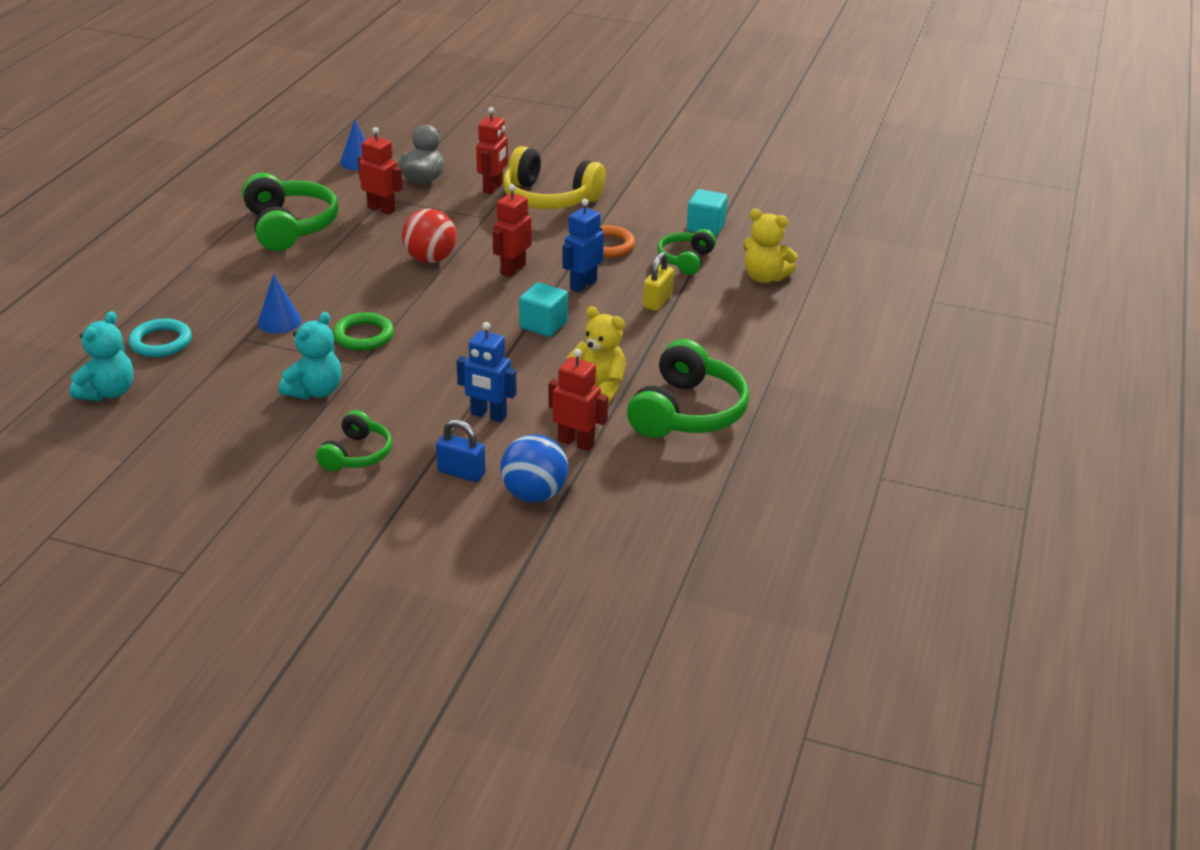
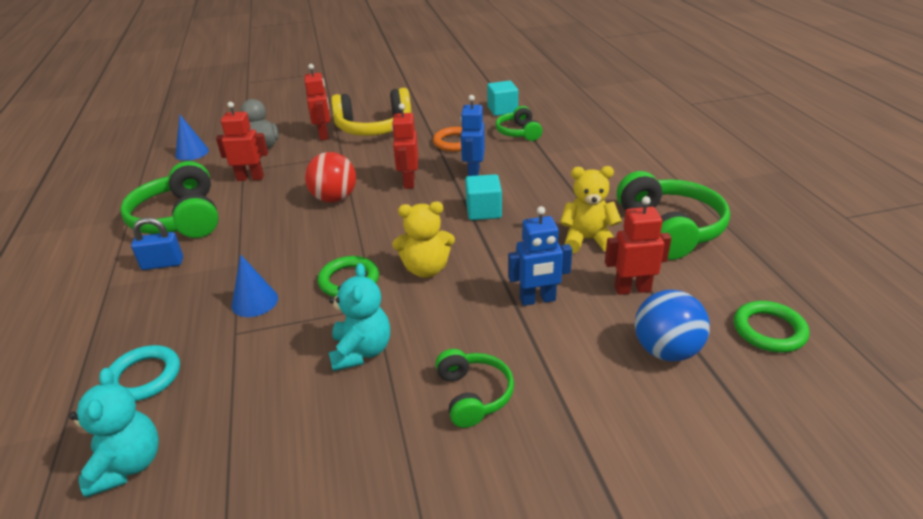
camera: 30 degrees left, 0 degrees up
(289, 227) = (180, 219): green headphones -> green headphones turned 150 degrees counterclockwise
(461, 472) = (584, 363): blue padlock -> blue padlock (163, 264)
(639, 521) = (769, 330): none -> green ring
(657, 301) = (539, 164): yellow padlock -> none
(764, 277) = (581, 125): yellow teddy bear -> yellow teddy bear (426, 269)

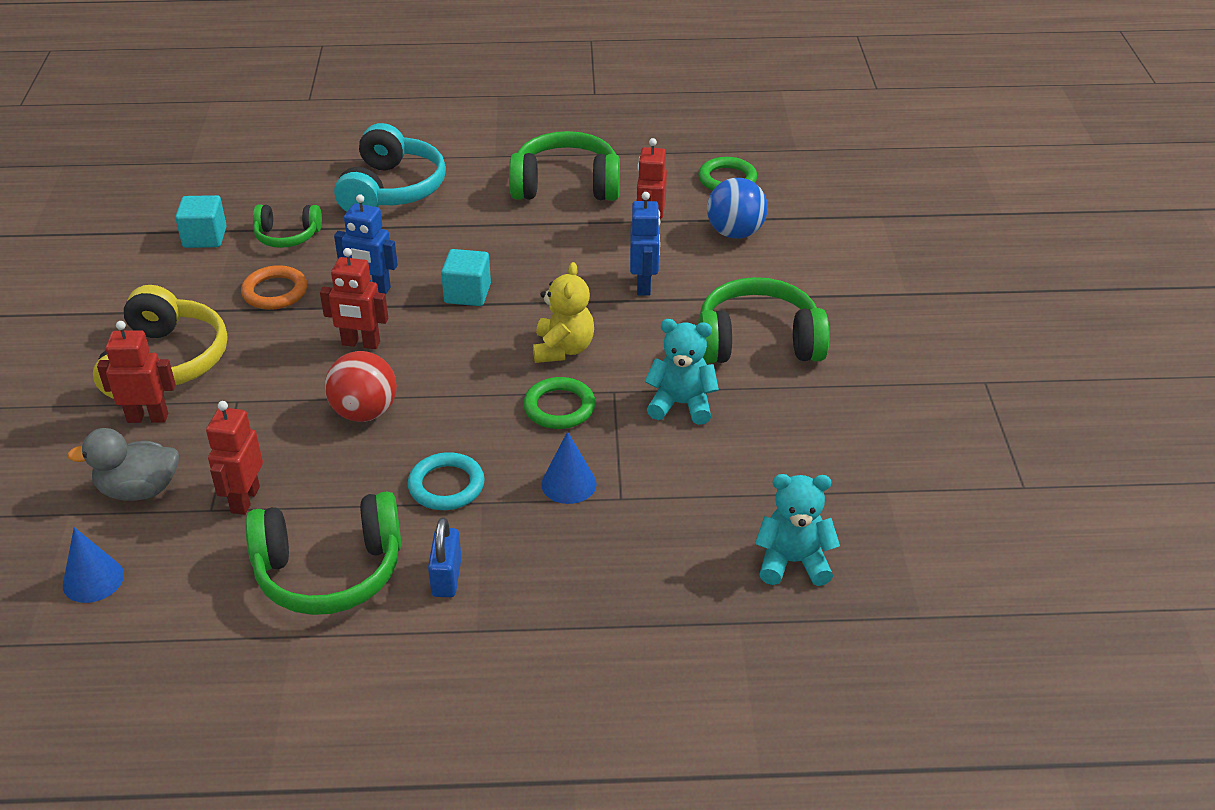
camera: 80 degrees left, 5 degrees up
(144, 377) = (671, 567): turquoise ring -> turquoise ring (446, 486)
(473, 395) = (758, 342): green headphones -> green headphones, size x1.75
(587, 240) = (560, 236): yellow teddy bear -> none
(601, 155) = (392, 189): none -> turquoise headphones

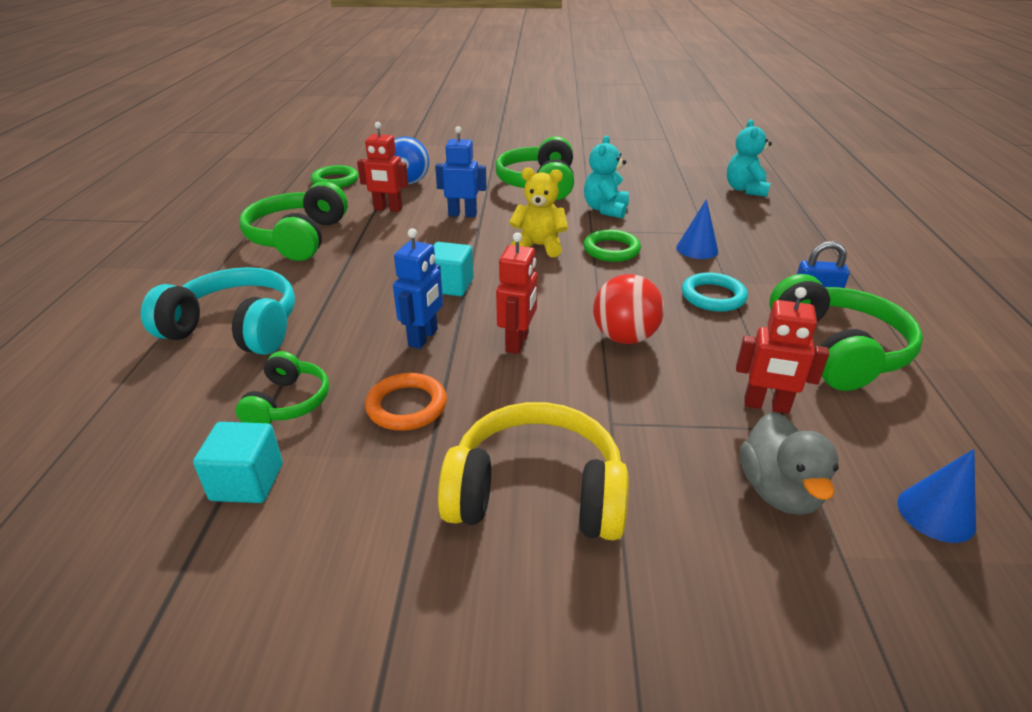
camera: 85 degrees left, 5 degrees down
(148, 417) = (647, 498): red robot -> none

